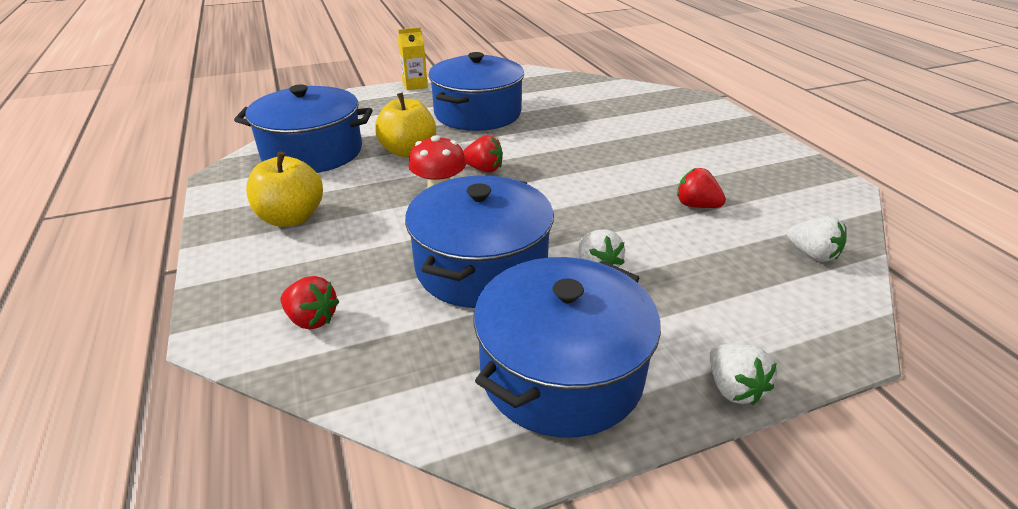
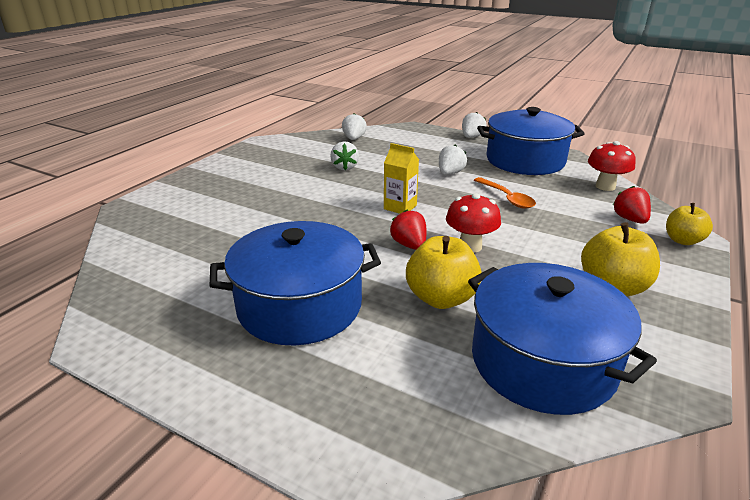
camera: 130 degrees left, 5 degrees down
(233, 318) = (682, 240): none -> yellow apple
(384, 380) = (605, 186): none -> red mushroom
(415, 85) = (254, 426): yellow carton -> yellow carton (400, 207)
(481, 266) = (507, 198): blue pot -> orange spoon
(696, 205) = (344, 167): red strawberry -> white strawberry

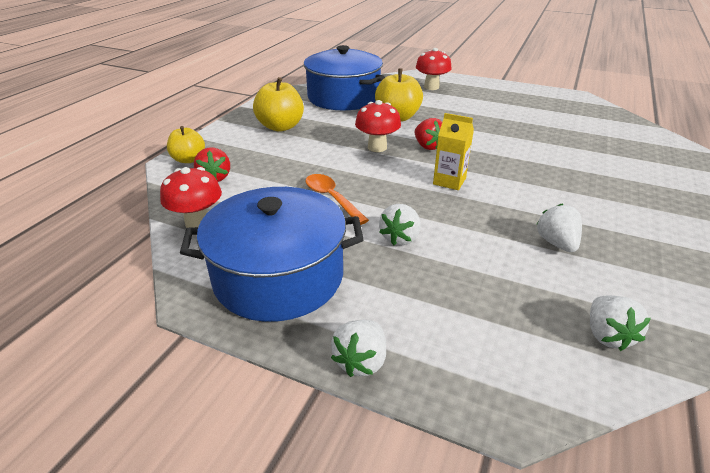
camera: 175 degrees right, 5 degrees up
(300, 306) = (483, 111): blue pot -> none
(357, 393) = (431, 87): none -> red mushroom

